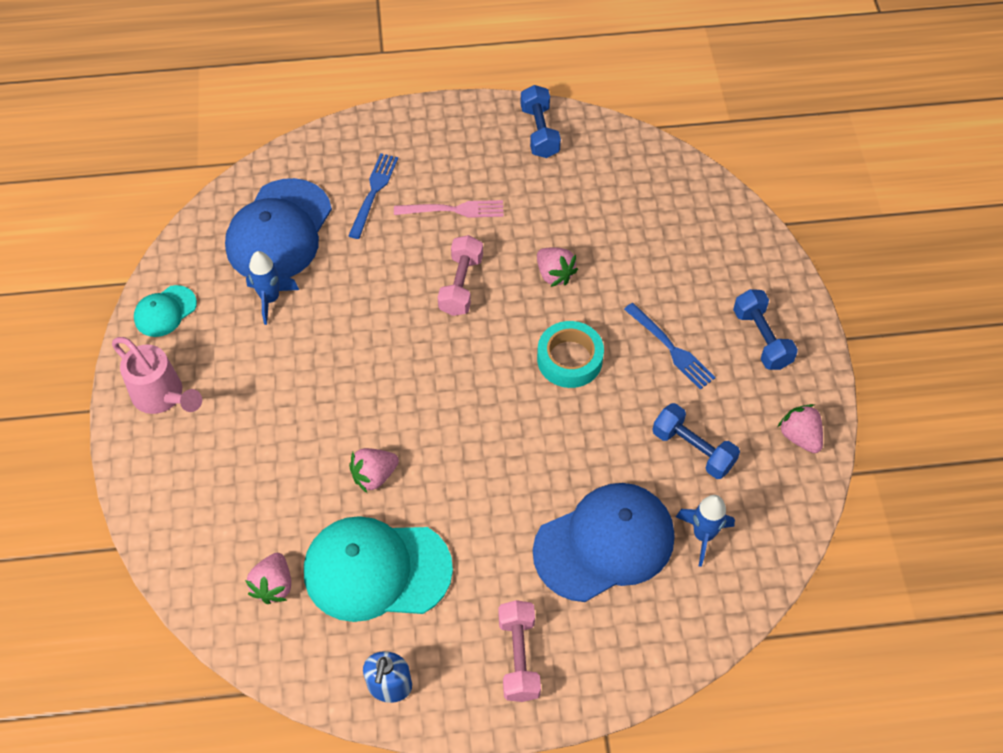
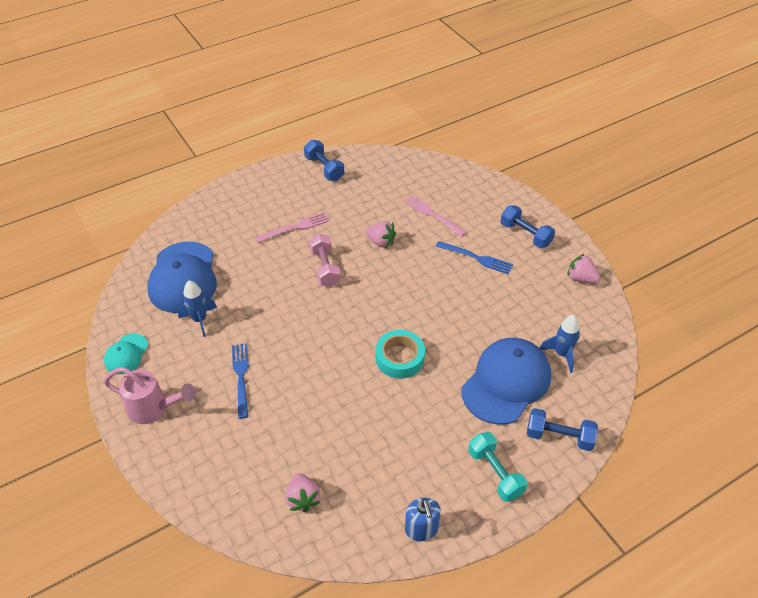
camera: 25 degrees left, 10 degrees down
(373, 192) = (236, 235): blue fork -> blue fork (241, 377)
(374, 475) = (333, 401): pink strawberry -> none
(376, 570) = (369, 459): turquoise cap -> none
(519, 657) = (495, 473): pink dumbbell -> turquoise dumbbell
(569, 359) = (419, 286): turquoise tape -> turquoise tape (399, 358)
(648, 258) = (432, 215): none -> pink fork
(693, 449) = (525, 308): blue dumbbell -> blue dumbbell (559, 437)

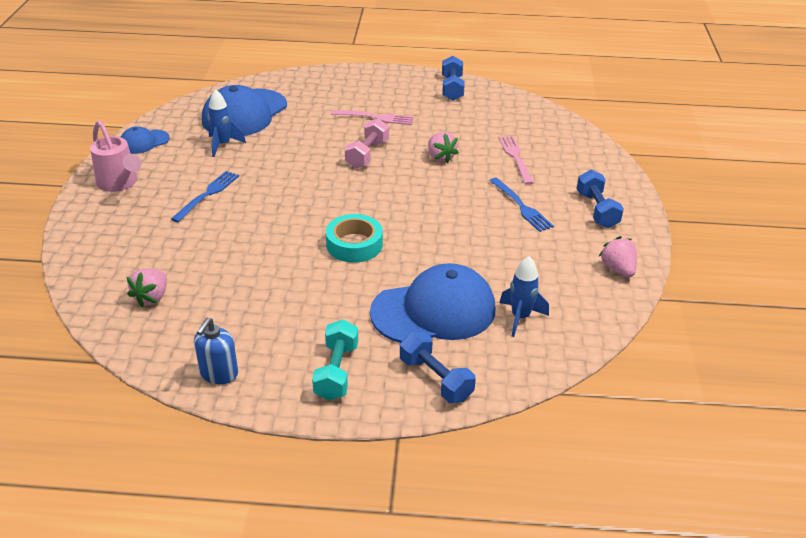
camera: 35 degrees right, 10 degrees down
(126, 354) = (144, 142): turquoise cap -> blue cap

